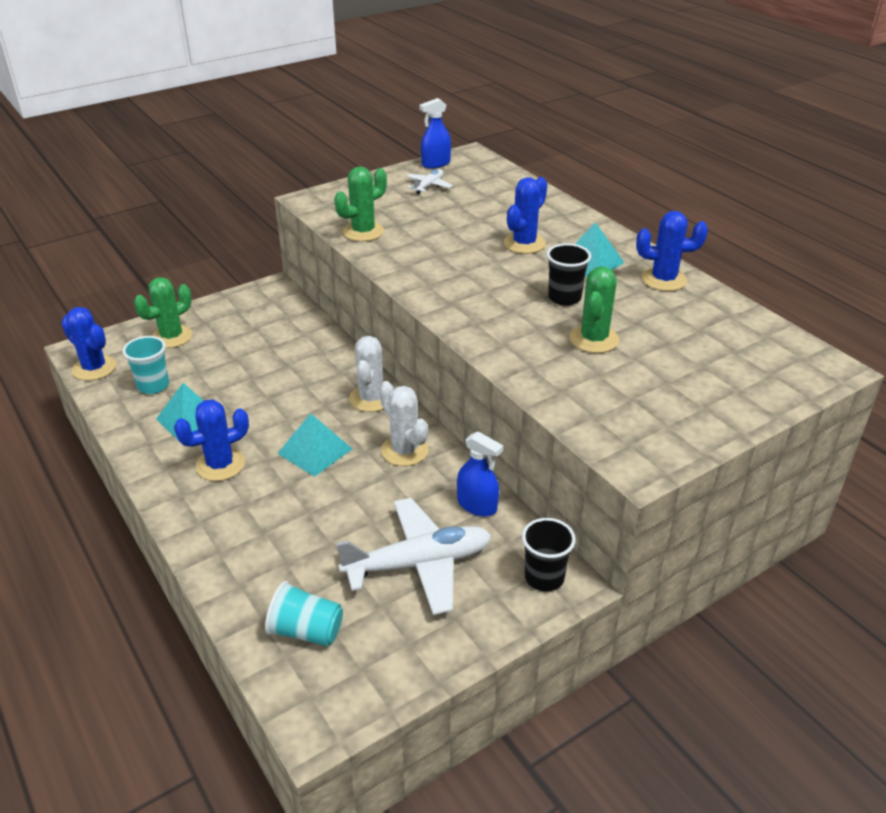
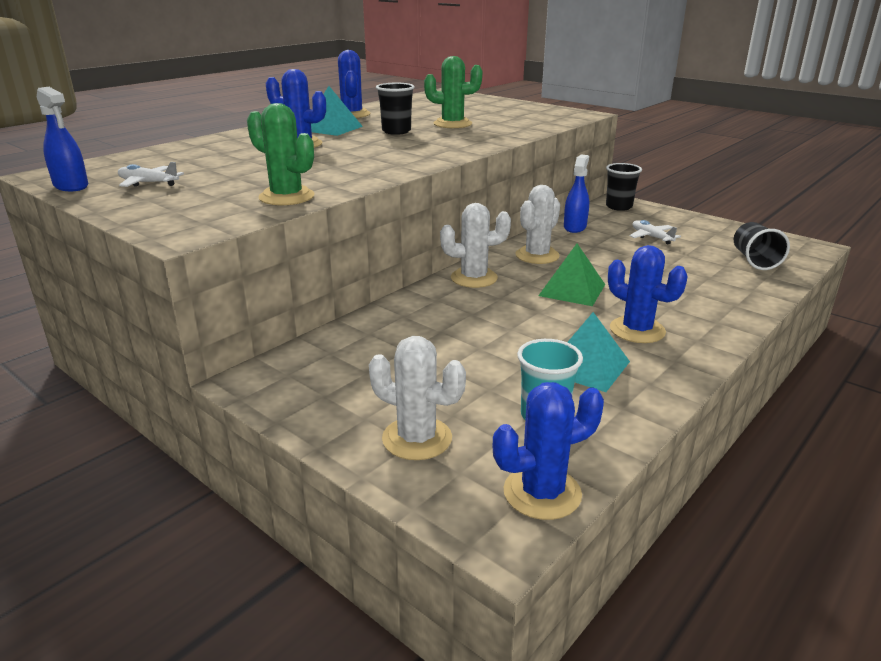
camera: 105 degrees left, 10 degrees down
(94, 368) = (542, 493): blue cactus -> blue cactus turned 45 degrees clockwise
(171, 337) = (417, 438): green cactus -> white cactus
(306, 631) = (754, 260): turquoise cup -> black cup
(315, 451) = (572, 290): turquoise pyramid -> green pyramid
(419, 564) = (651, 237): white plane -> white plane, size x0.47

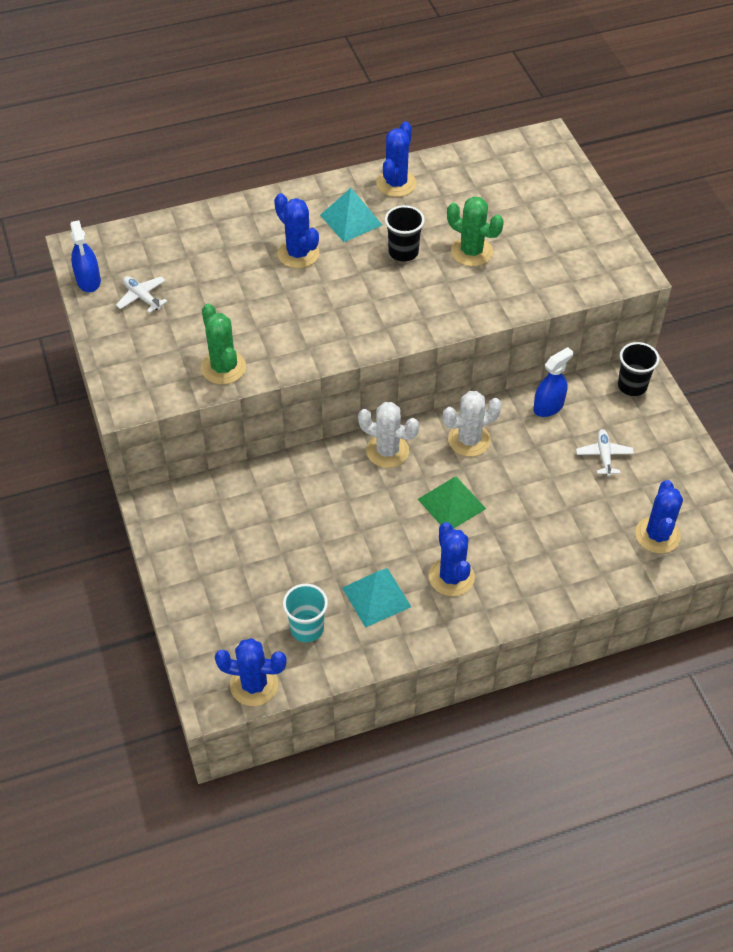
camera: 30 degrees right, 25 degrees up
(417, 438) = (218, 609): white cactus -> none
(754, 260) = (657, 535): black cup -> blue cactus

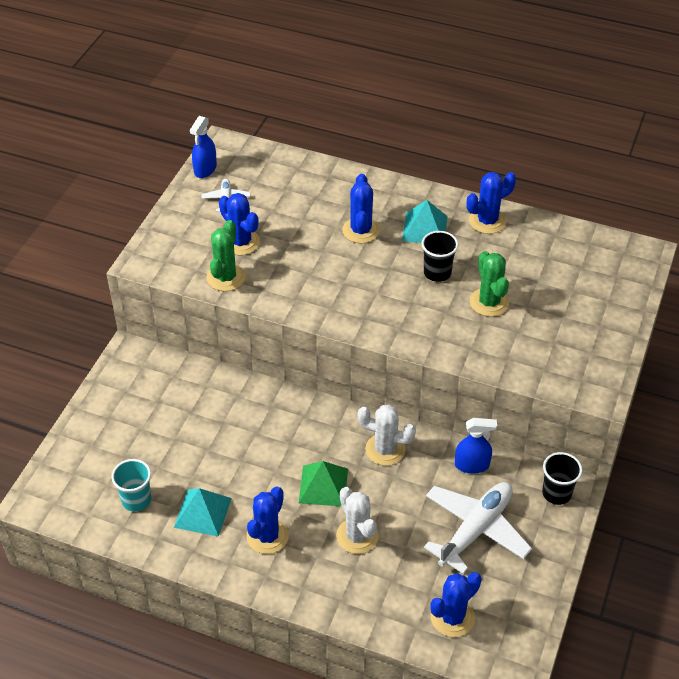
camera: 40 degrees right, 5 degrees down
(254, 684) = (66, 512): blue cactus -> blue cactus (241, 242)
(387, 451) = (318, 418): white cactus -> white cactus (357, 536)
(604, 455) = (475, 530): white plane -> white plane, size x2.11

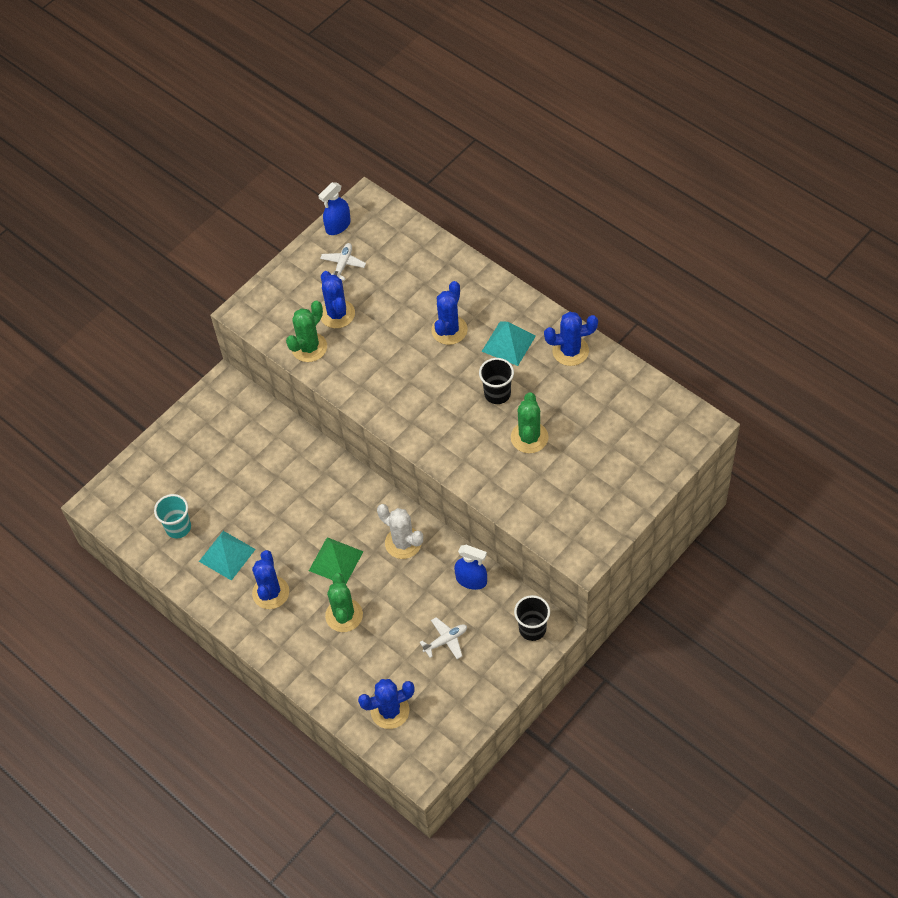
camera: 25 degrees right, 10 degrees up
(267, 536) = (270, 592): blue cactus -> blue cactus turned 45 degrees counterclockwise
(357, 536) = (344, 615): white cactus -> green cactus
(475, 530) = (446, 640): white plane -> white plane, size x0.47

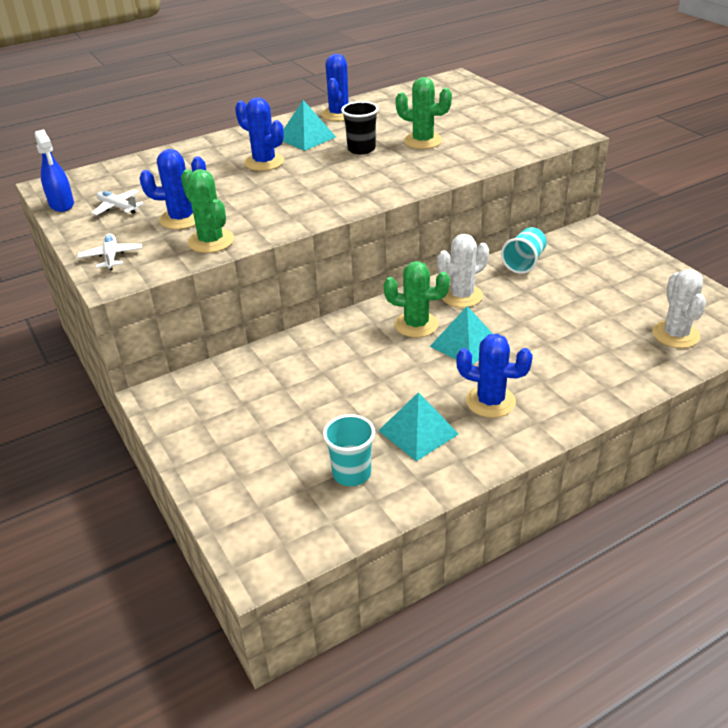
camera: 75 degrees left, 20 degrees down
(336, 561) = (465, 344): green pyramid -> turquoise pyramid
(344, 615) = (541, 349): green cactus -> green cactus (416, 325)
(390, 711) = (675, 335): blue cactus -> white cactus
(446, 640) = (592, 287): white plane -> white plane (111, 257)
(471, 580) = (524, 262): blue spray bottle -> turquoise cup
(532, 629) = (591, 238): black cup -> none

